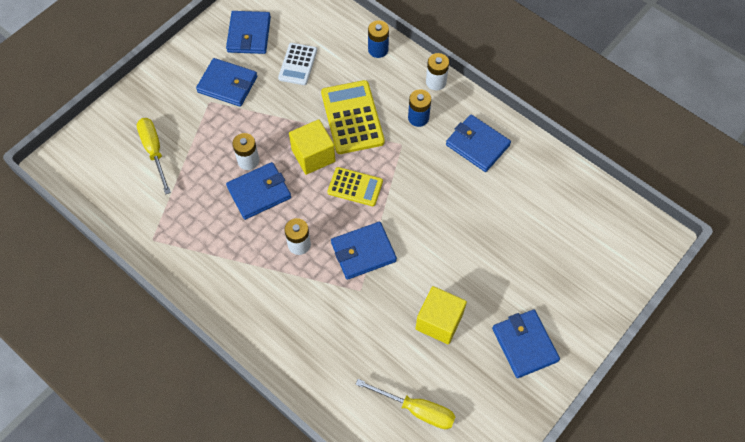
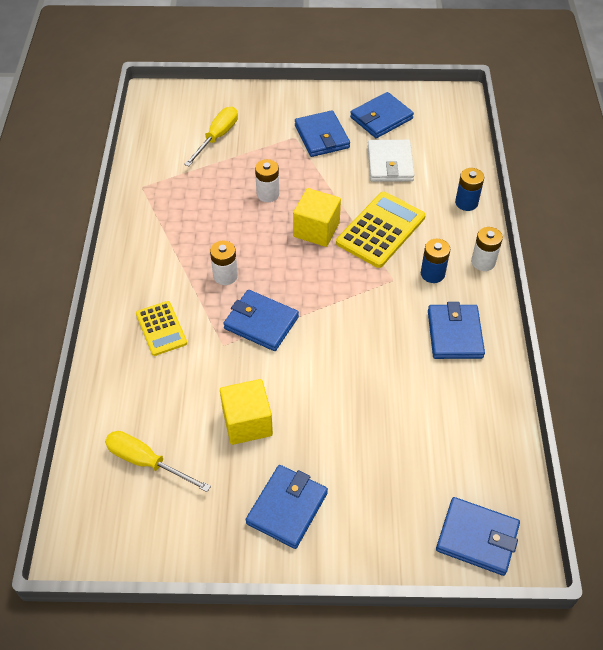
camera: 50 degrees right, 10 degrees down
(259, 192) = (246, 219): blue wallet -> blue wallet (477, 538)
(298, 64) = (390, 163): white calculator -> white wallet
(355, 187) = (317, 276): yellow calculator -> yellow calculator (161, 328)
(416, 409) = (146, 462): yellow screwdriver -> yellow screwdriver turned 135 degrees clockwise

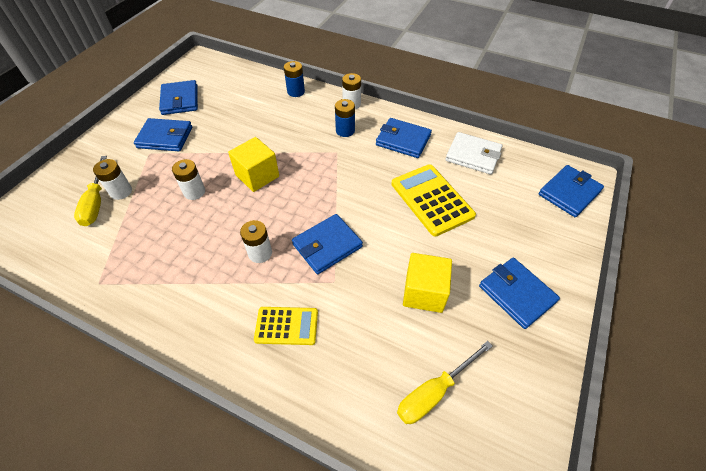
camera: 65 degrees left, 0 degrees up
(217, 137) = (96, 202): yellow screwdriver -> yellow screwdriver turned 150 degrees counterclockwise
(238, 145) = (121, 191): none -> white battery
(380, 230) = (286, 141): yellow calculator -> yellow calculator (431, 200)
(390, 163) = (228, 112): white wallet -> white wallet (473, 155)

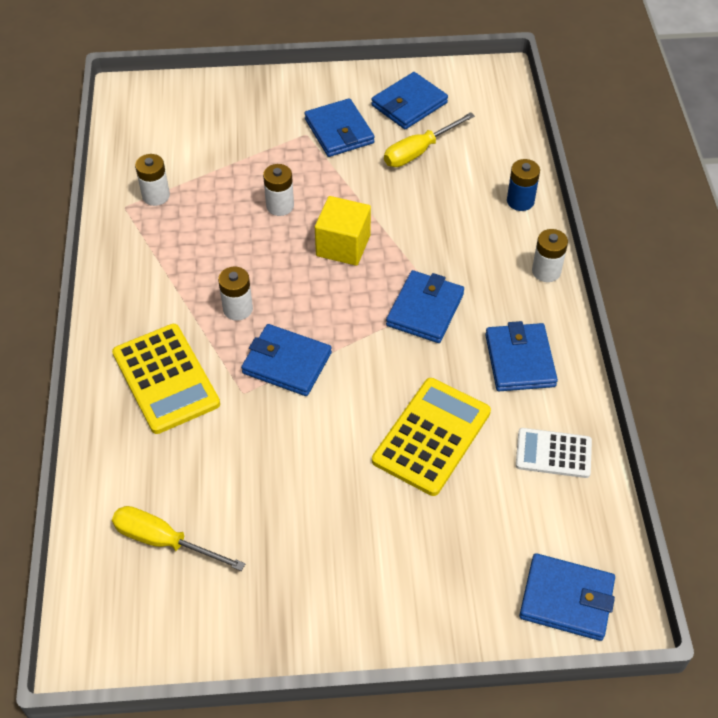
camera: 60 degrees right, 0 degrees up
(96, 202) = (211, 139): yellow screwdriver -> yellow screwdriver (419, 151)
(121, 191) = (238, 148): white battery -> white battery (156, 196)
(286, 326) = (166, 378): yellow calculator -> yellow calculator, size x1.62
(345, 131) = (487, 289): blue battery -> none
(424, 292) = (281, 484): yellow cube -> none
(473, 155) = (553, 453): white wallet -> white calculator
(516, 294) = (339, 582): blue wallet -> blue wallet (425, 310)

